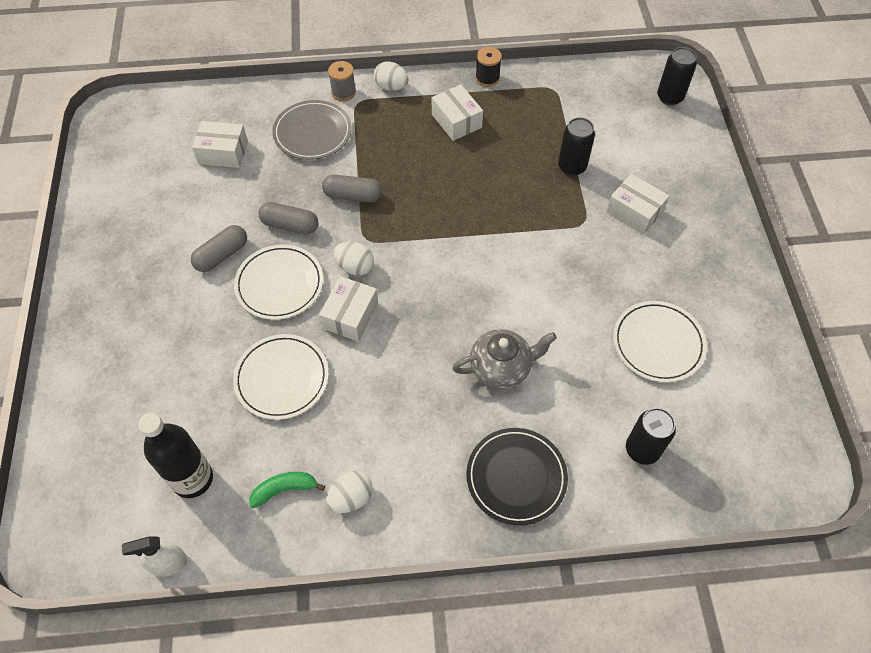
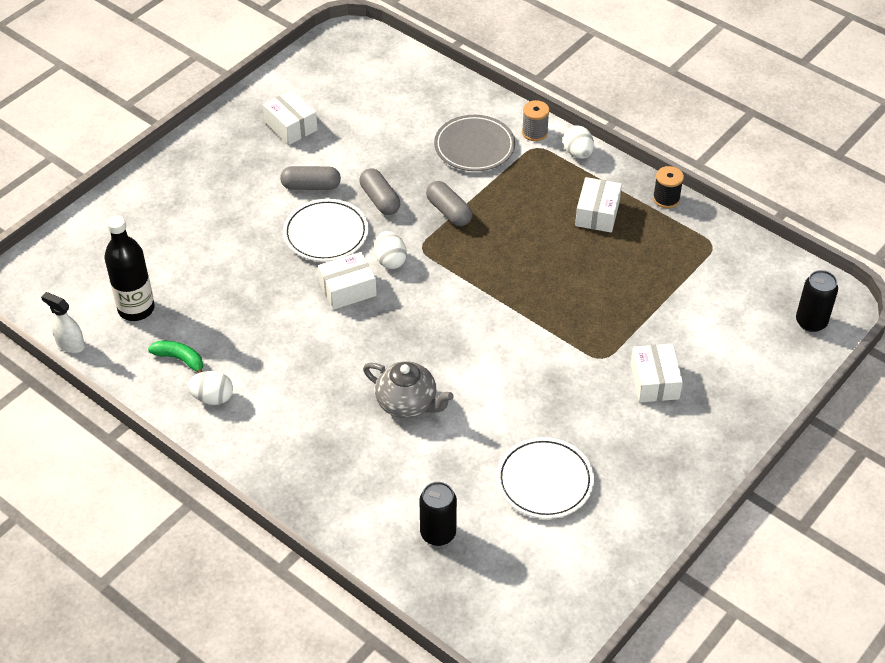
camera: 45 degrees right, 10 degrees down
(223, 153) = (393, 117): white box -> white box (291, 126)
(282, 378) = (256, 293): white plate -> none
(516, 477) = (330, 475): black plate -> none
(572, 167) = (647, 312): black can -> none

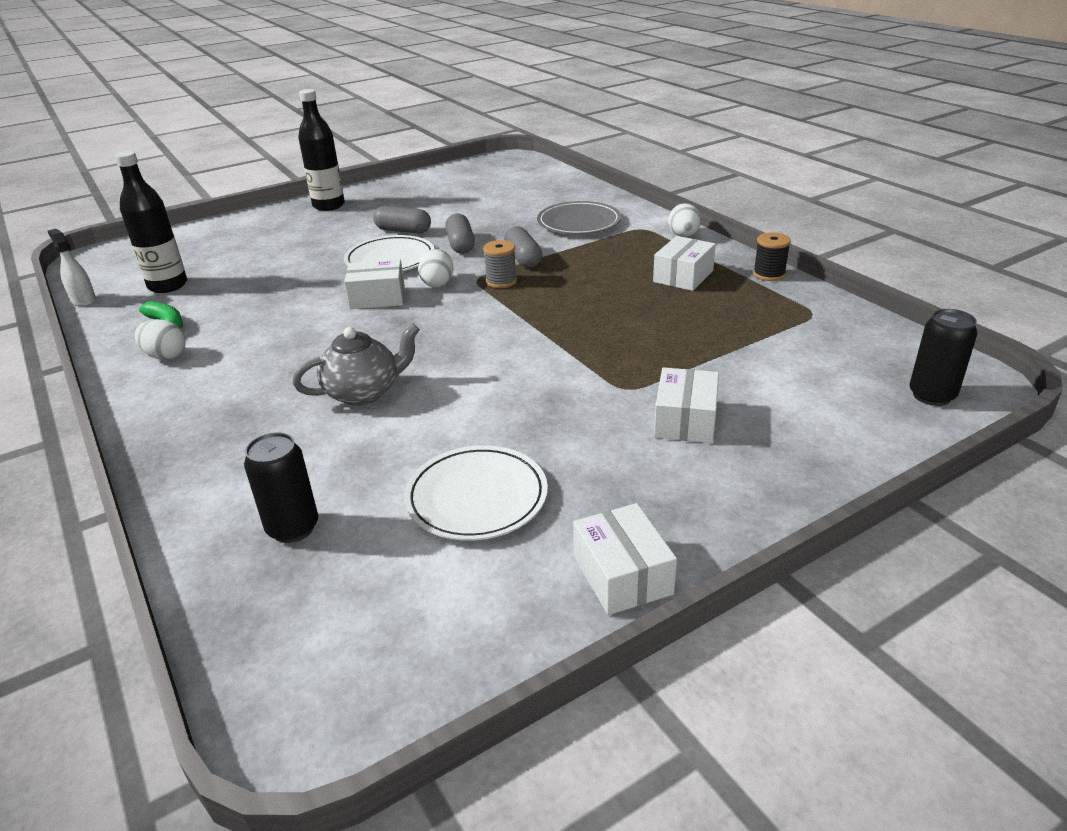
camera: 20 degrees right, 15 degrees down
(205, 155) = (329, 205): none -> black bottle
(291, 126) = (417, 197): white box -> white box (622, 575)
(407, 403) = (363, 392): grey teapot -> grey teapot turned 75 degrees counterclockwise
(534, 132) = (646, 220): grey spool -> grey spool (501, 281)

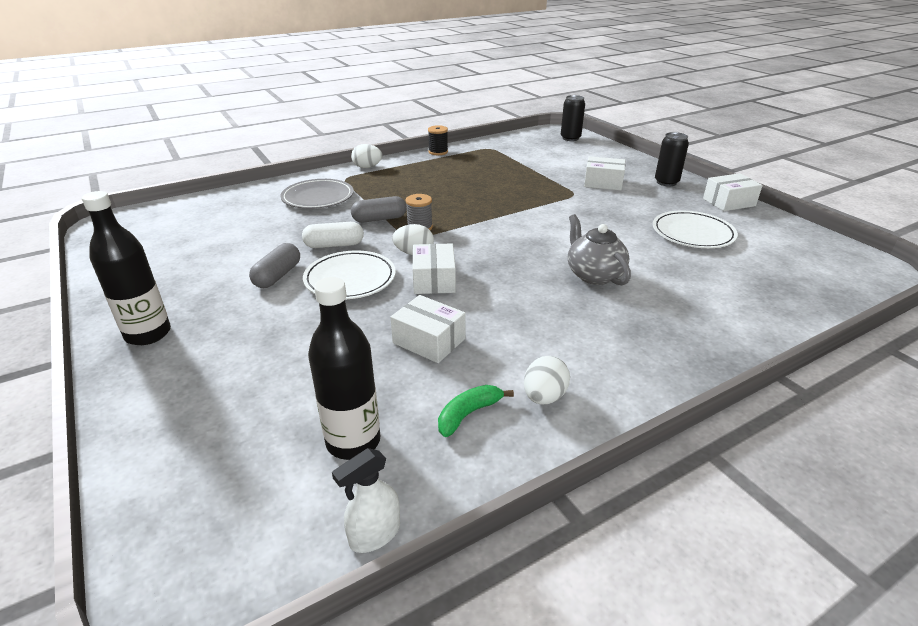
camera: 90 degrees left, 0 degrees up
(293, 528) = (752, 287): black can -> black can (666, 182)
(460, 244) = (334, 245): grey capsule -> white capsule
(683, 276) = (433, 172): white box -> white box (429, 341)

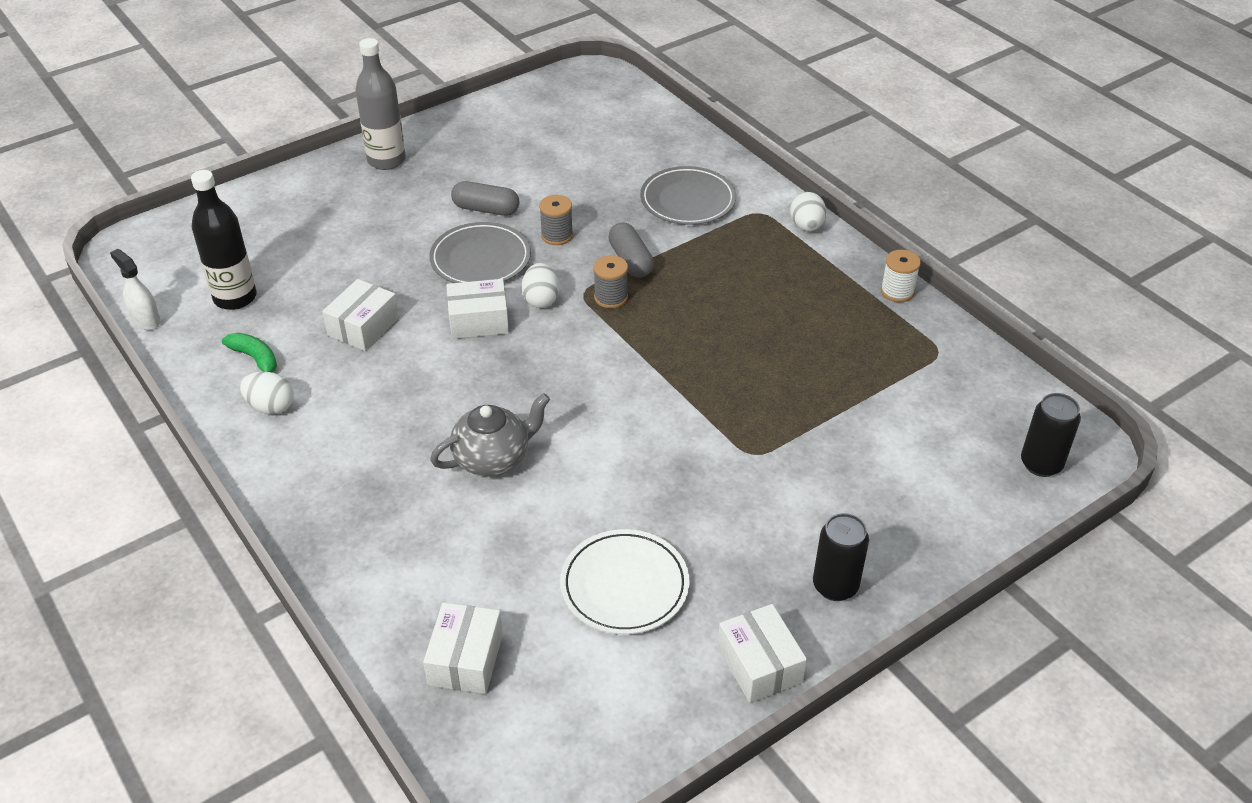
camera: 85 degrees right, 10 degrees up
(148, 334) = (386, 160): black bottle -> grey bottle
(334, 245) = (557, 235): white capsule -> grey spool
(350, 279) = (480, 259): white plate -> grey plate
(438, 152) = (897, 292): black spool -> white spool
(603, 183) = (810, 495): white box -> white box (465, 659)

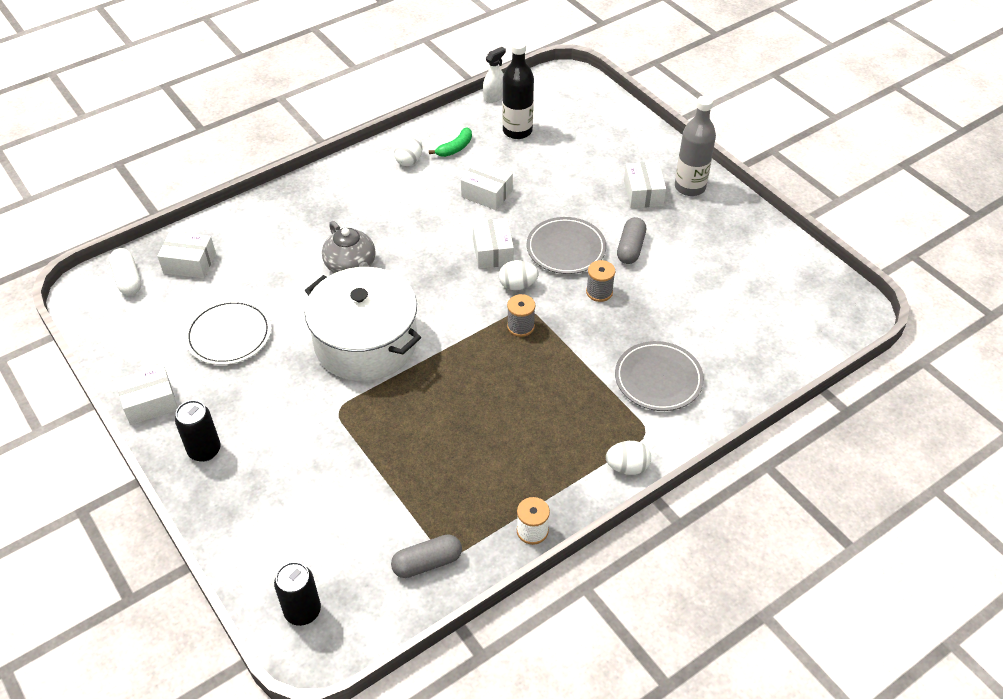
camera: 90 degrees right, 5 degrees up
(390, 195) = (643, 193): none -> white box
(496, 744) = (128, 279): none -> white capsule
(630, 261) = (568, 339): grey capsule -> grey capsule (427, 563)
(638, 434) = (366, 342): none -> white pot

